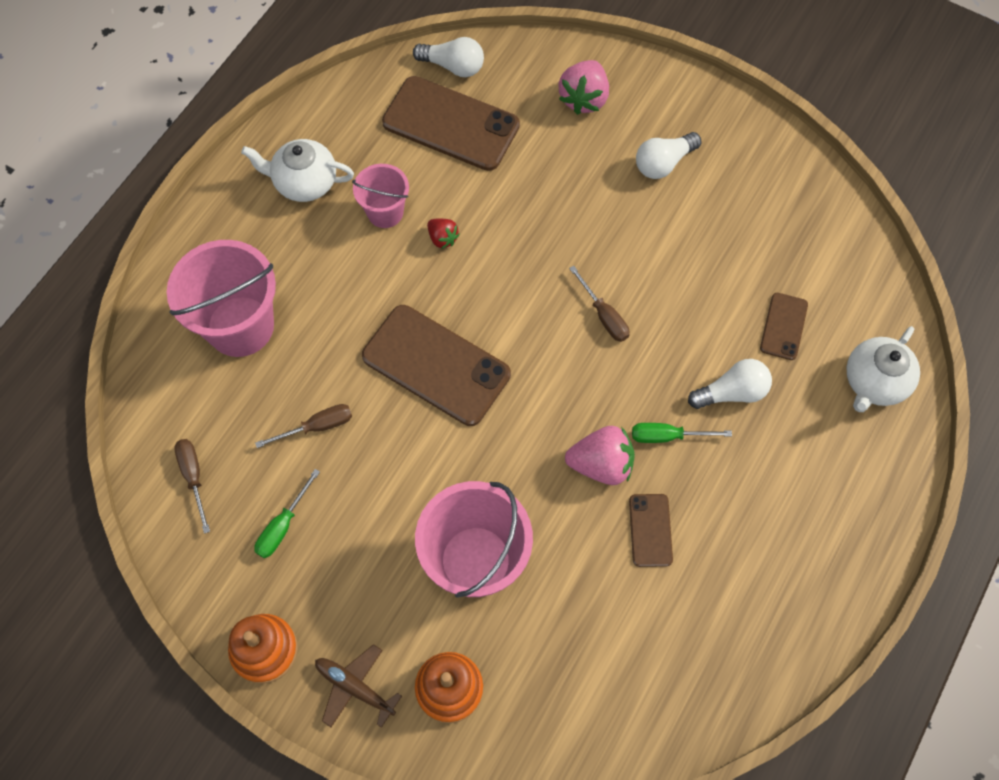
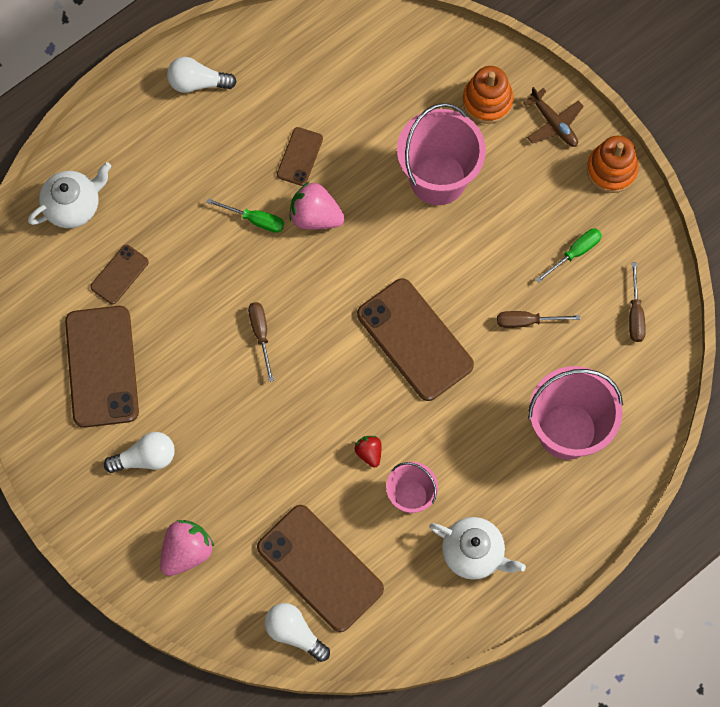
camera: 160 degrees left, 5 degrees up
(732, 392) = (188, 236): white light bulb -> white light bulb (197, 83)
(751, 230) = (102, 366): none -> brown phone

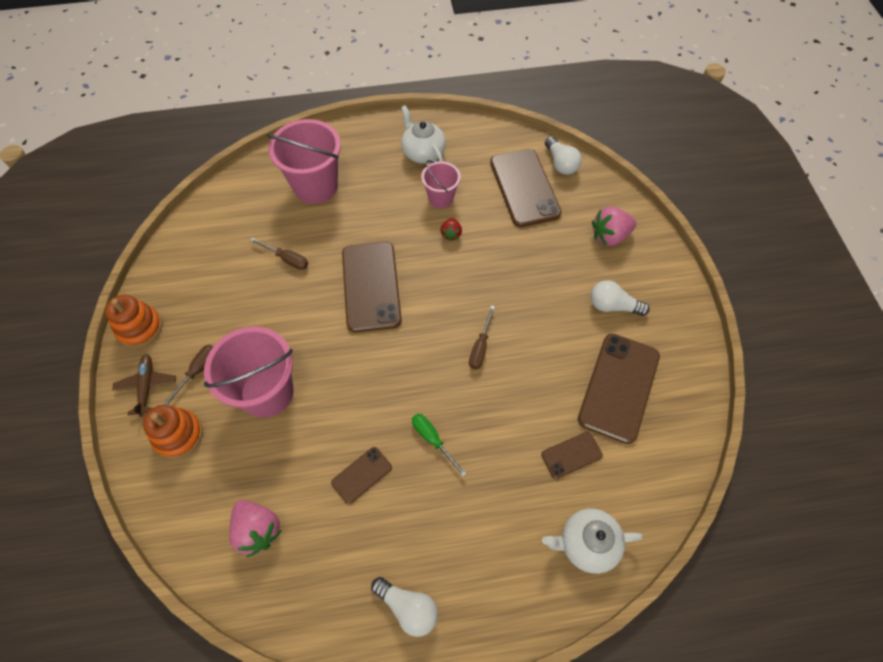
camera: 150 degrees left, 10 degrees down
(315, 216) = (382, 415): pink strawberry -> pink strawberry (258, 530)
(575, 253) = (217, 285): green screwdriver -> none
(635, 314) = (214, 228): brown screwdriver -> brown screwdriver (198, 371)

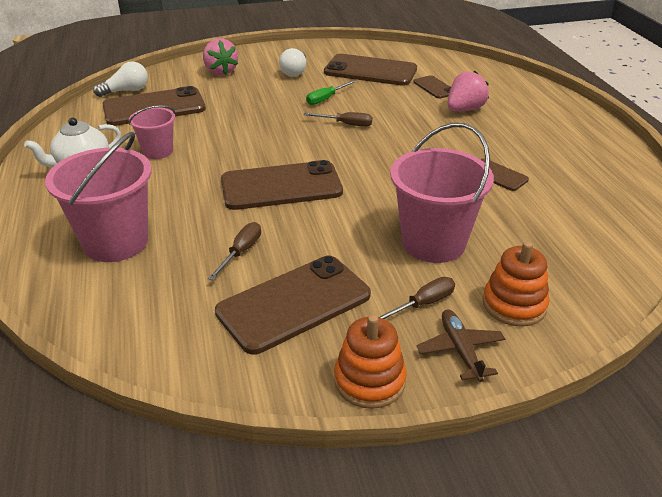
camera: 95 degrees left, 25 degrees down
(147, 386) = (460, 350): brown plane -> brown plane turned 90 degrees clockwise
(198, 371) = (423, 304): brown screwdriver -> brown screwdriver turned 120 degrees clockwise
(222, 290) = (294, 304): none -> brown phone
(258, 530) = (583, 228): pink strawberry -> pink strawberry (464, 110)
(408, 607) = (593, 146): white light bulb -> none
(433, 440) = (446, 142): green screwdriver -> green screwdriver (326, 99)
(451, 234) = (210, 143): red strawberry -> none
(586, 543) = (499, 83): white teapot -> none

